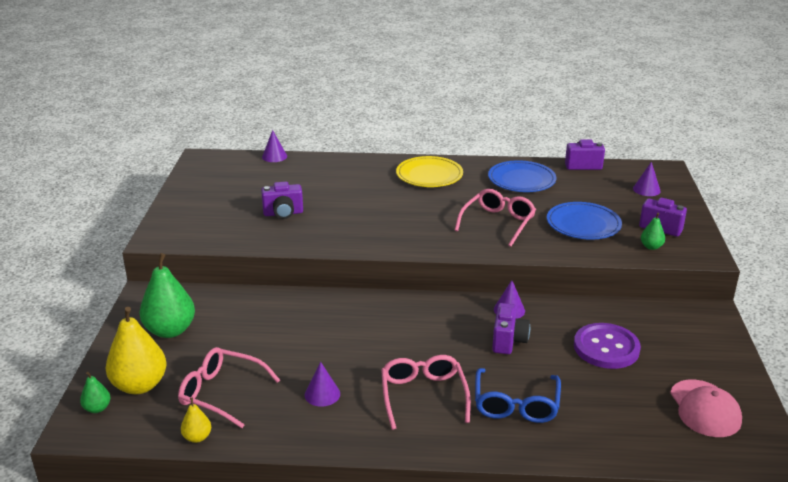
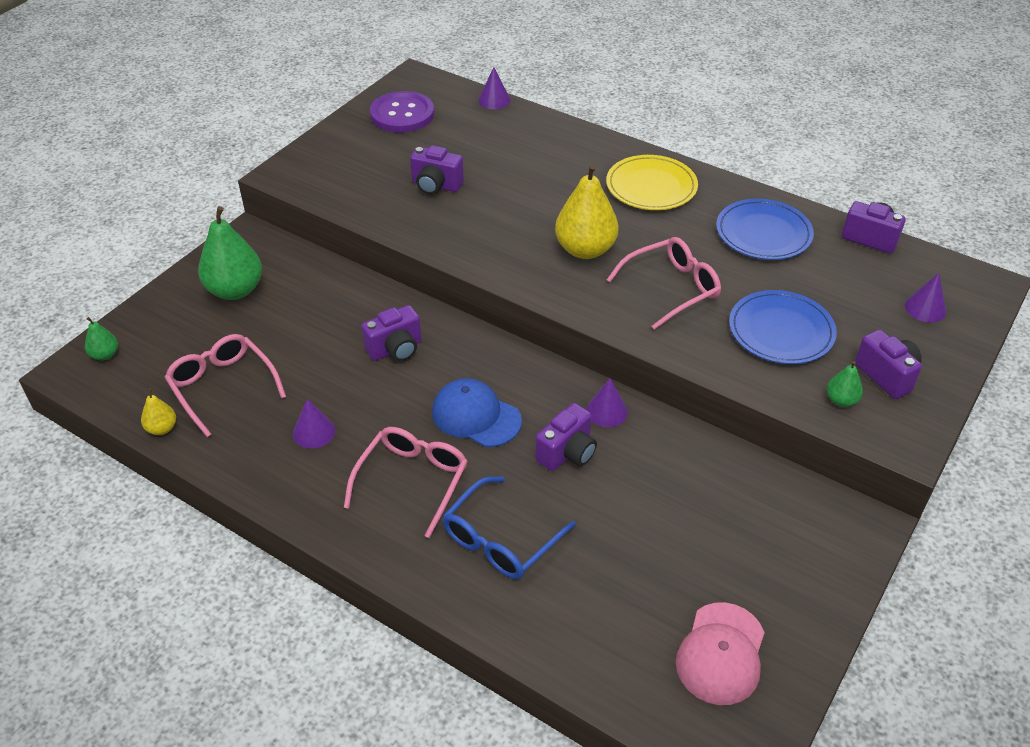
camera: 30 degrees right, 15 degrees up
(139, 385) = (159, 345): yellow pear -> yellow pear (585, 250)
(333, 325) = (395, 349): none -> purple camera
(428, 343) = (476, 416): none -> blue cap
(606, 348) = (676, 514): purple button -> purple button (402, 114)

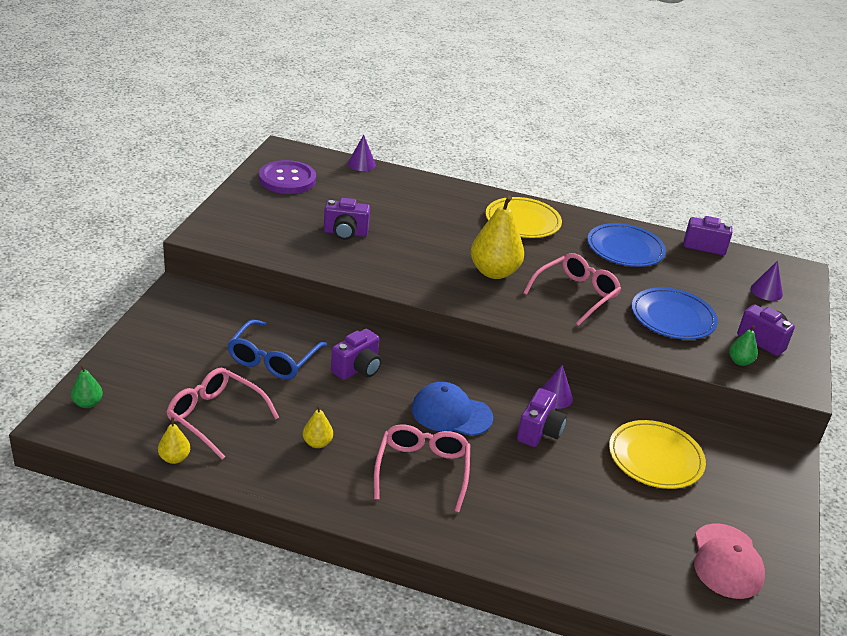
camera: 20 degrees left, 10 degrees down
(235, 290) = (188, 337): green pear -> none
(314, 432) = (317, 443): purple cone -> yellow pear
(500, 540) = (517, 505): blue glasses -> blue glasses (273, 359)
(693, 506) = (655, 458): none -> yellow plate

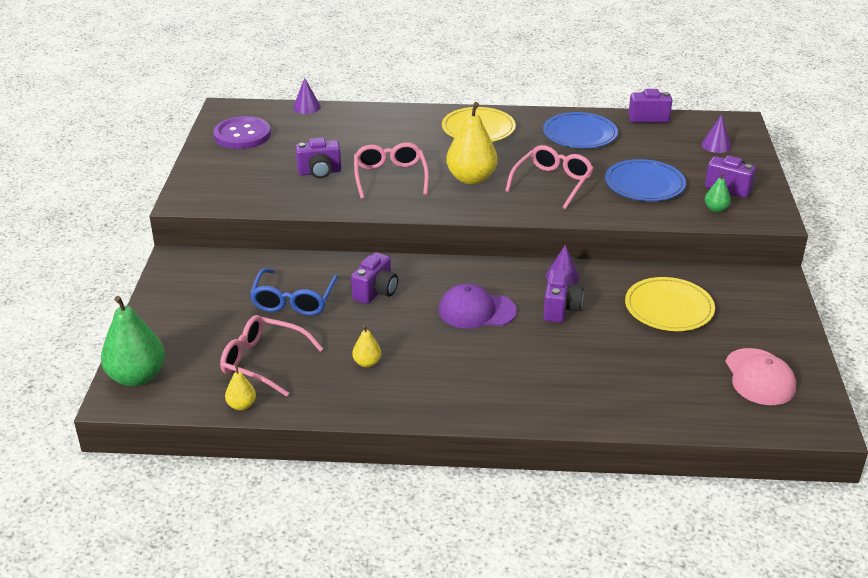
camera: 10 degrees left, 0 degrees up
(88, 403) = (137, 377): green pear -> green pear, size x2.08
(422, 470) = (471, 364): pink glasses -> pink glasses (390, 177)
(451, 413) = (476, 311): blue cap -> purple cap

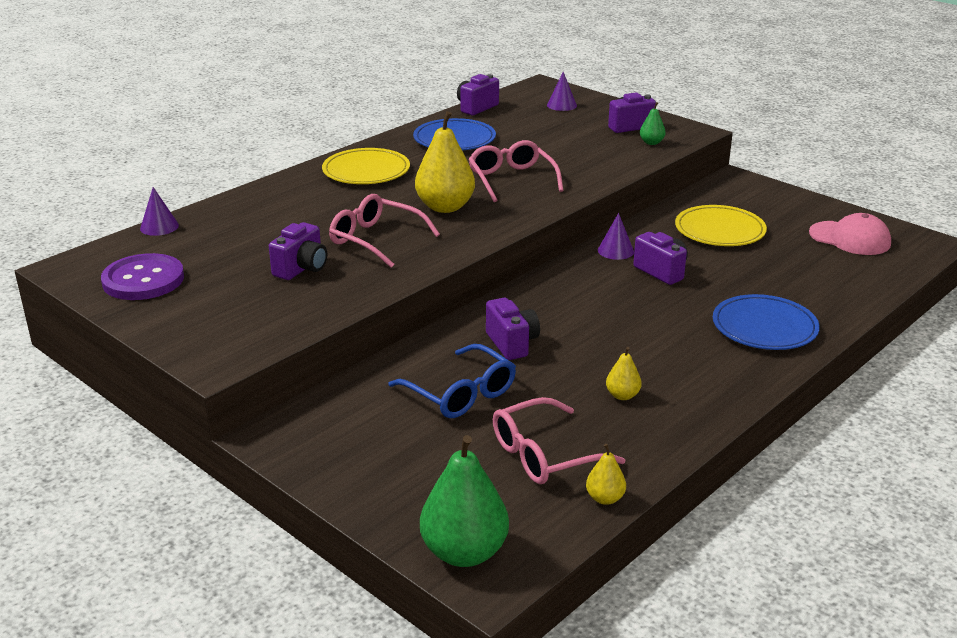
camera: 50 degrees left, 5 degrees down
(476, 311) = (613, 308): purple cap -> none
(644, 184) = (574, 150): blue plate -> blue plate (764, 327)

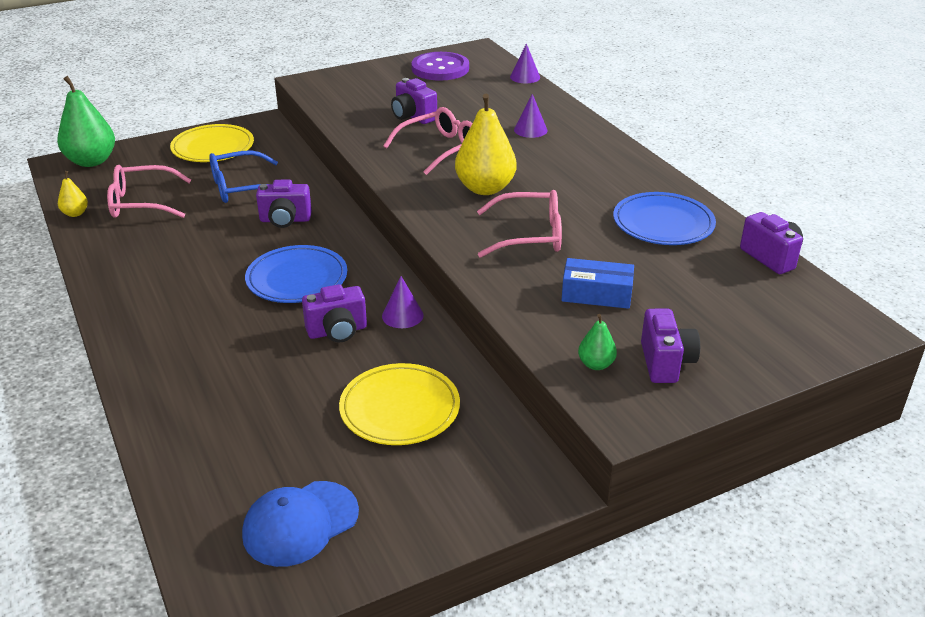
camera: 110 degrees right, 5 degrees up
(366, 171) = (594, 164): yellow plate -> yellow plate (213, 147)
(544, 455) = (141, 203): pink glasses -> pink glasses turned 90 degrees counterclockwise
(561, 105) = (769, 326): purple cone -> purple cone (530, 130)
(573, 150) = (596, 294): none -> blue box
(622, 395) = (168, 250): yellow pear -> none
(764, 327) = (183, 359): blue plate -> blue plate (297, 279)
(850, 238) = (300, 523): pink cap -> blue cap

